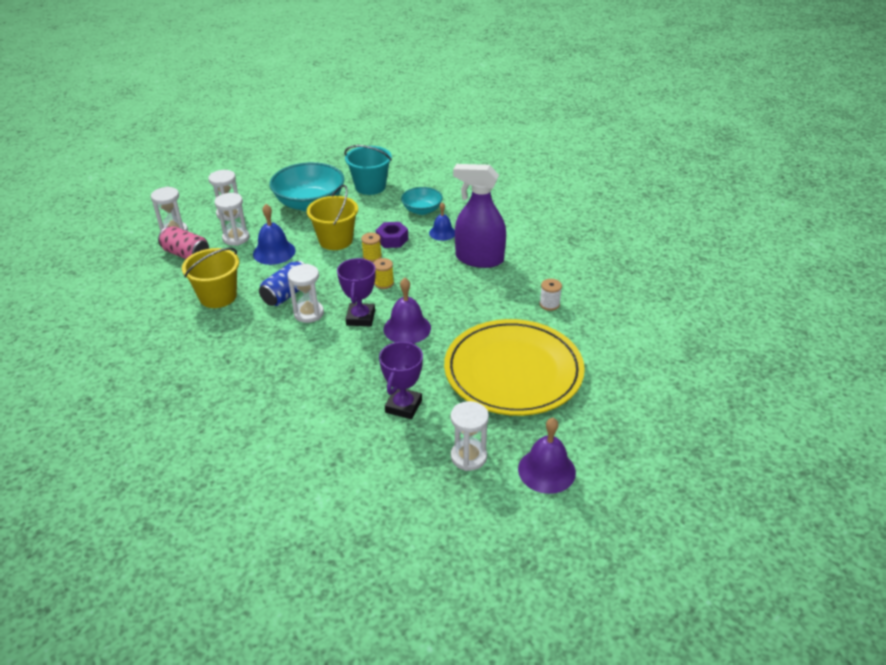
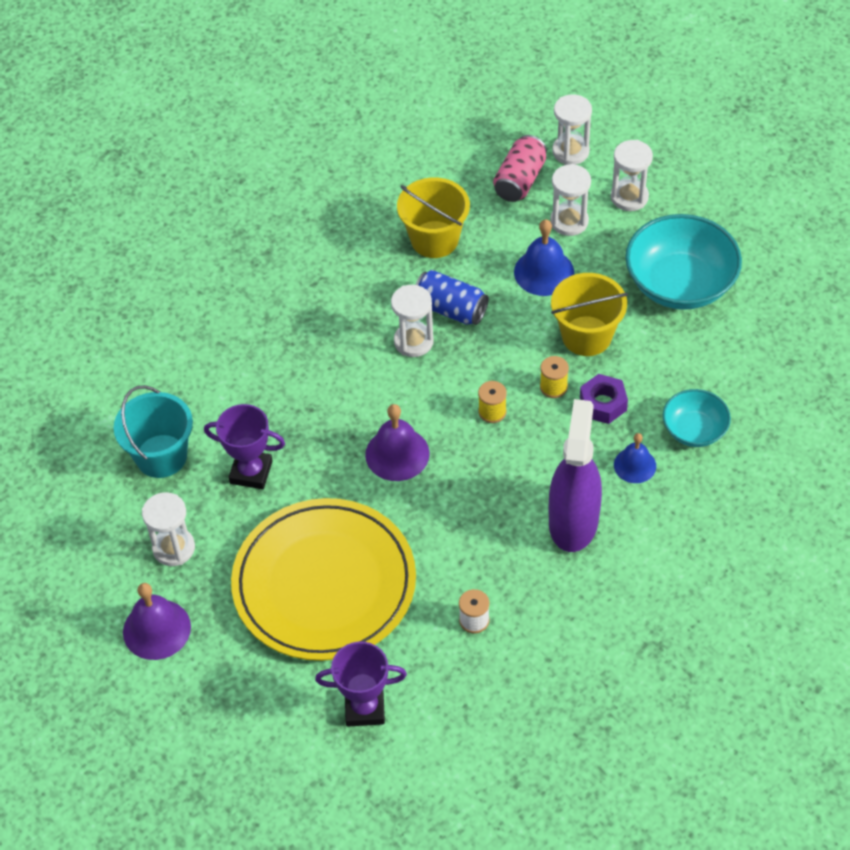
camera: 85 degrees right, 15 degrees up
(360, 318) = (412, 399): purple trophy -> purple trophy (365, 708)
(370, 187) = (749, 350): turquoise bucket -> turquoise bucket (161, 456)

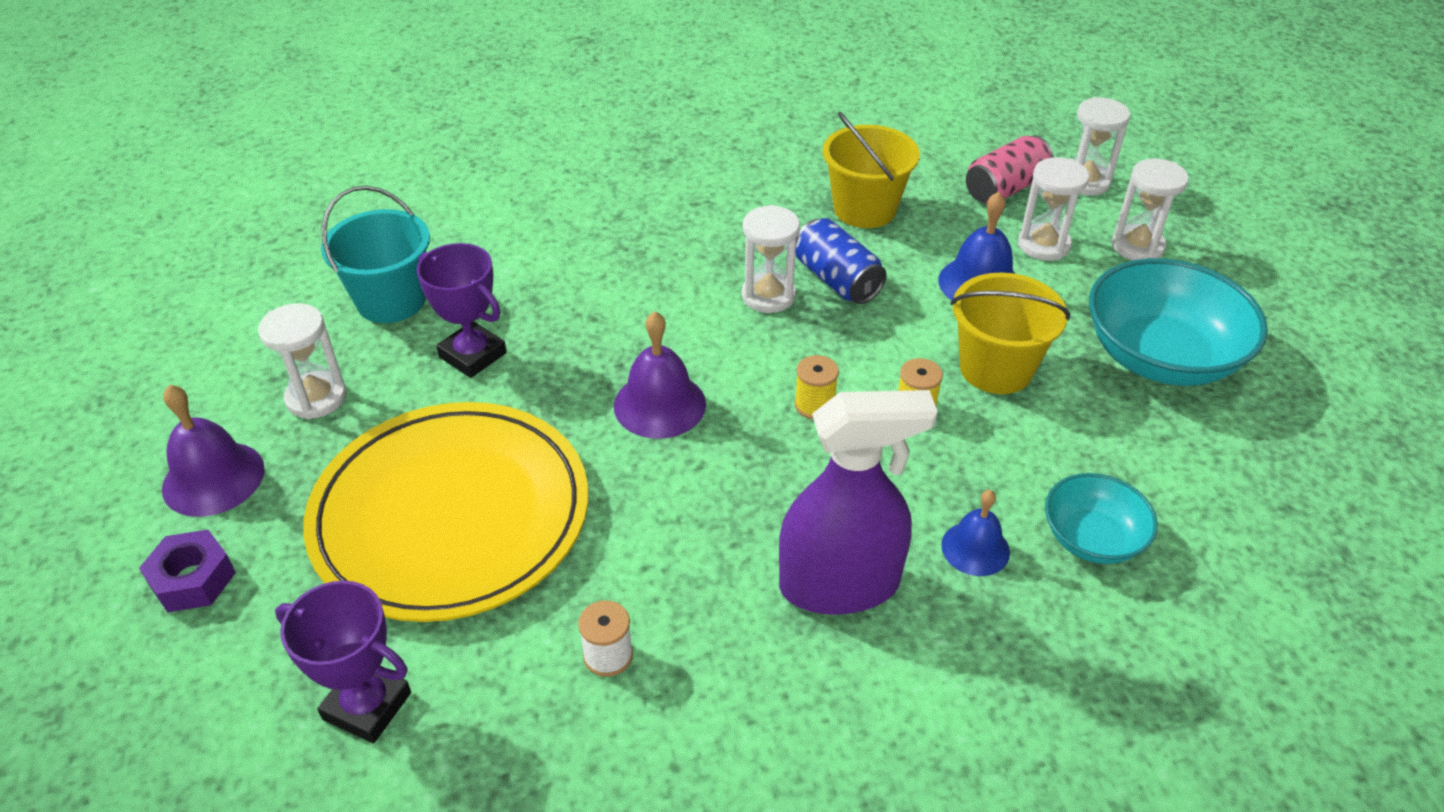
camera: 25 degrees right, 10 degrees down
(573, 521) = (839, 584): purple spray bottle -> purple spray bottle turned 45 degrees clockwise
(603, 404) = (972, 454): purple nut -> purple nut (193, 579)

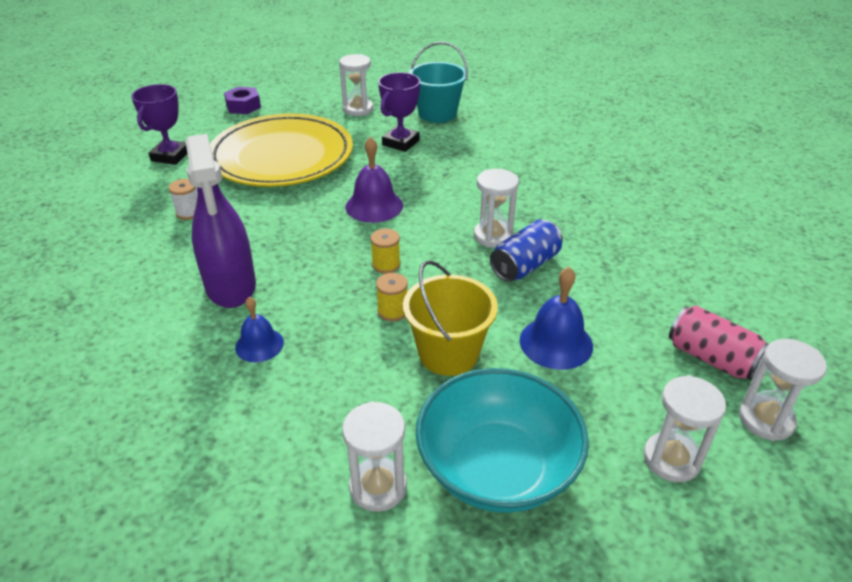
camera: 80 degrees right, 5 degrees down
(213, 478) = (302, 98): purple bell -> none
(864, 209) = (624, 274): yellow bucket -> none
(1043, 245) = (633, 385): white hourglass -> white hourglass (378, 487)
(1092, 538) = (269, 408): turquoise bowl -> none

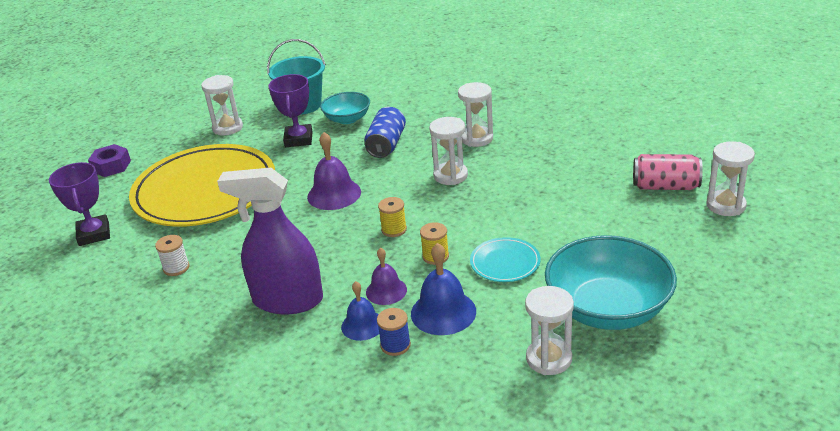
camera: 30 degrees left, 5 degrees down
(231, 286) = (287, 300): purple spray bottle -> purple spray bottle turned 150 degrees clockwise
(263, 382) = (395, 345): none -> blue spool
(314, 322) = (386, 291): none -> purple bell
(448, 353) = (505, 263): yellow bucket -> turquoise plate
(460, 141) = (347, 119): none -> turquoise bowl
(525, 265) = (494, 185): blue can -> blue can (386, 145)
(556, 343) = (566, 222): blue bell -> blue bell (443, 312)
(671, 459) = (698, 252): white hourglass -> white hourglass (477, 138)

